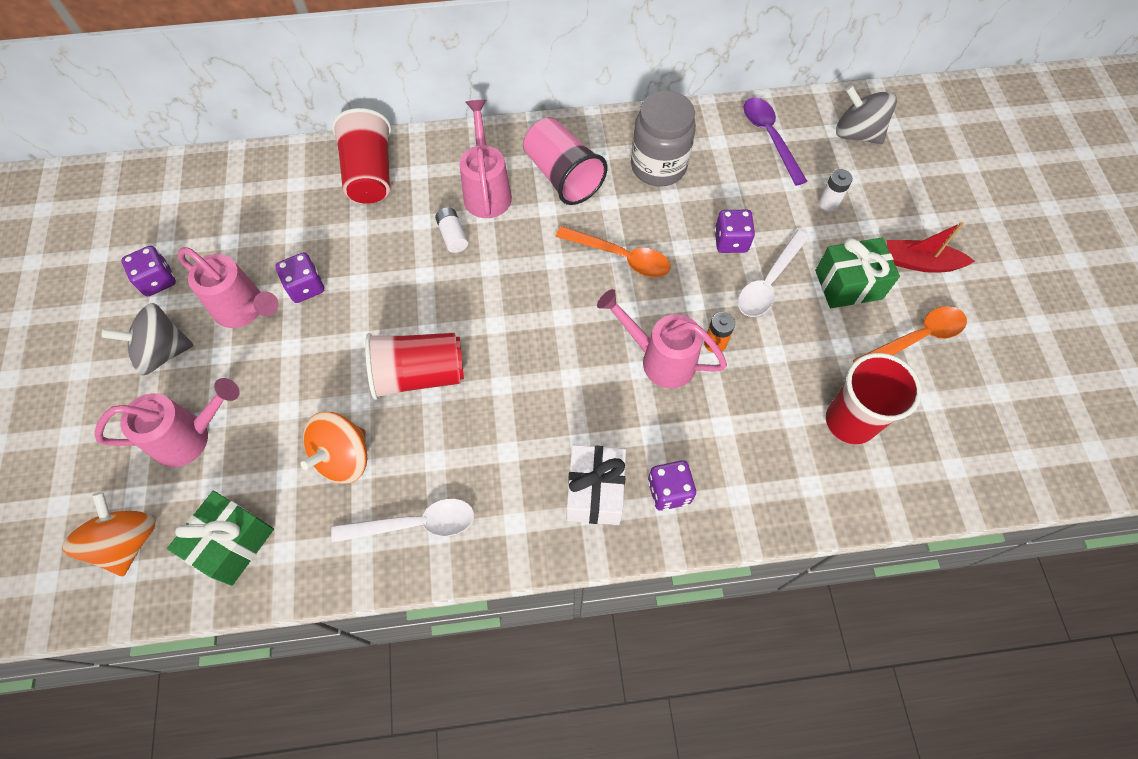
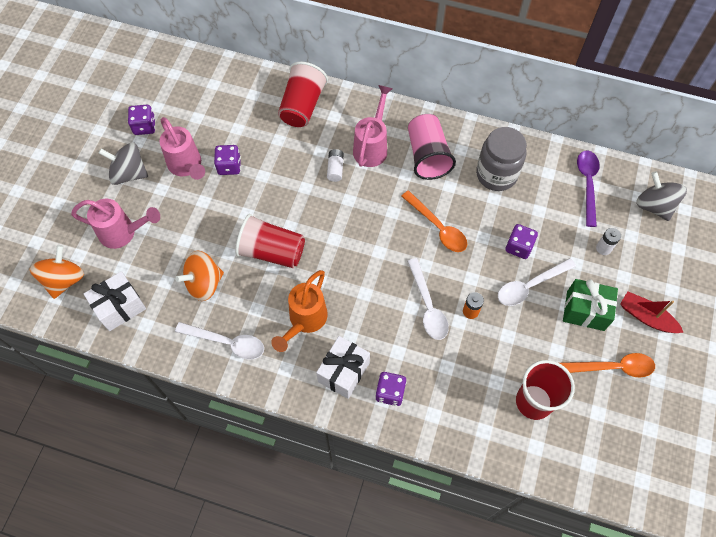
camera: 25 degrees right, 0 degrees up
(233, 544) = (120, 307): green gift -> white gift
(509, 448) = (304, 321): none -> orange watering can
(659, 359) = (428, 306): pink watering can -> white spoon

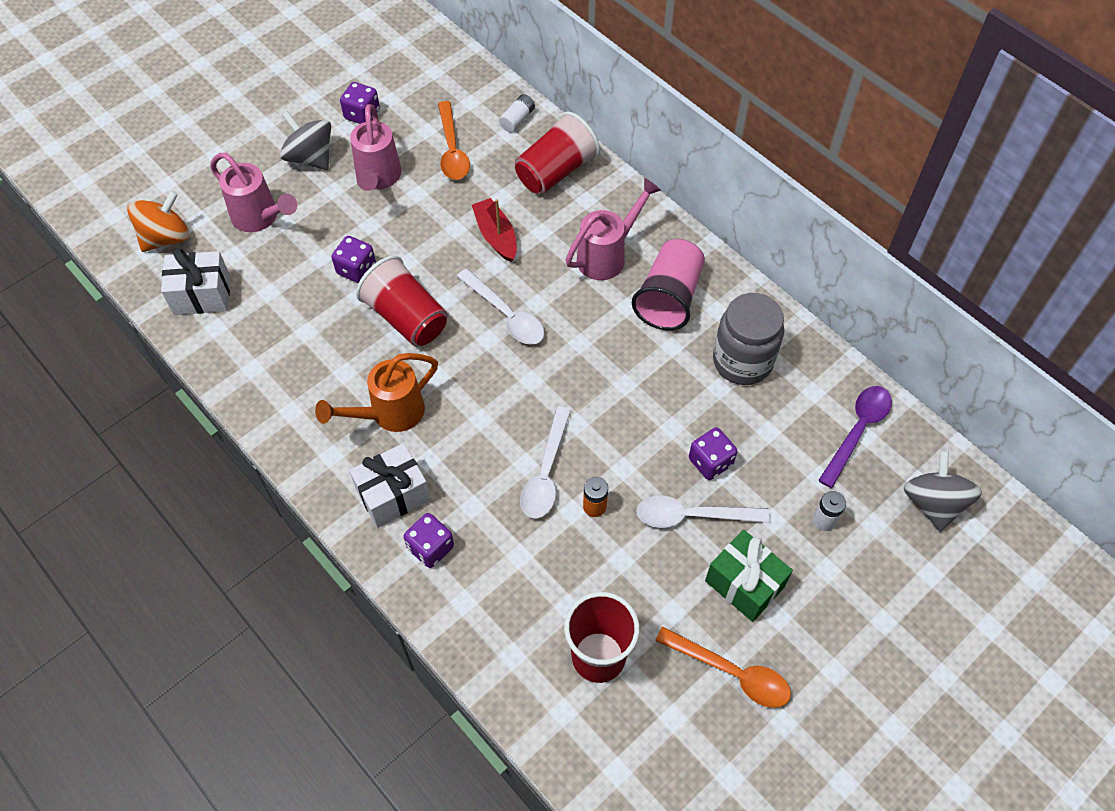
camera: 30 degrees right, 5 degrees down
(204, 283) = (307, 315): orange spinning top -> none
(227, 342) = (287, 392): white spoon -> white spoon (506, 315)
(229, 166) = (425, 200): purple dice -> purple dice (356, 269)
(335, 169) = (545, 260): white battery -> white battery (517, 119)
(438, 227) = (623, 387): orange spoon -> orange spoon (452, 150)
(646, 317) = (823, 636): red boat -> red boat (496, 236)

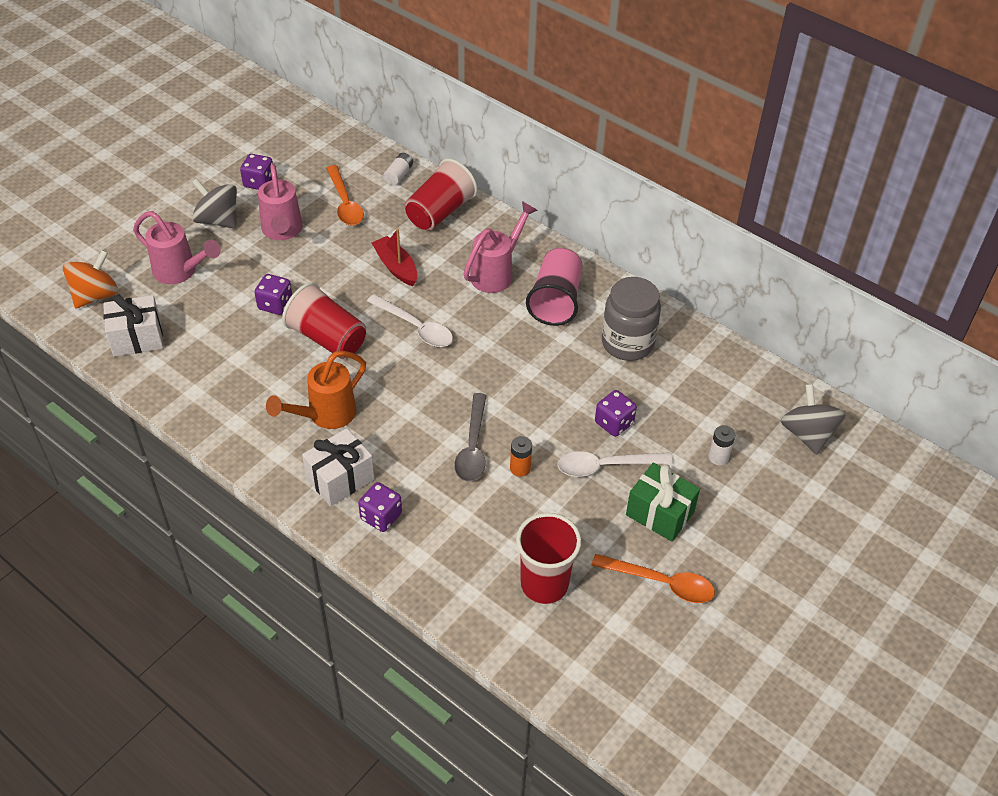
camera: 10 degrees left, 10 degrees down
(546, 472) = (473, 446): white spoon -> grey spoon
(857, 431) = (734, 386): purple spoon -> none

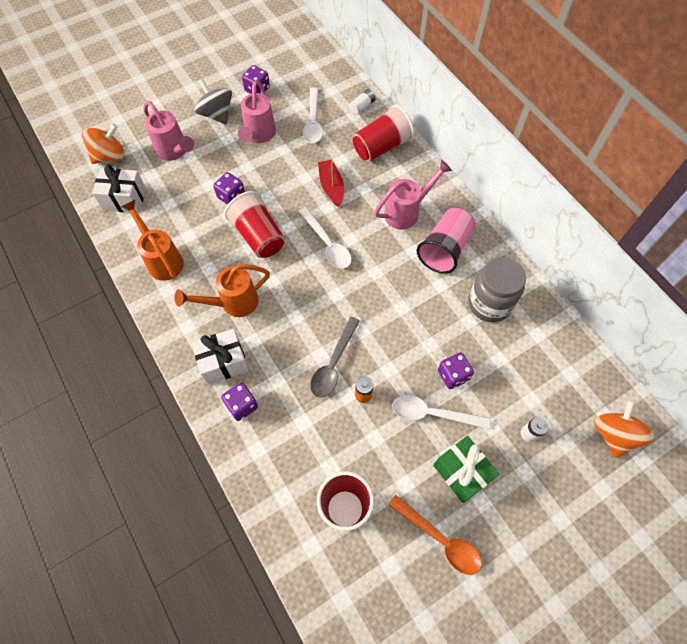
camera: 20 degrees right, 15 degrees up
(215, 391) = (162, 259): none -> orange watering can
(345, 203) = (313, 122): orange spoon -> white spoon
(807, 434) = (613, 434): grey spinning top -> orange spinning top

